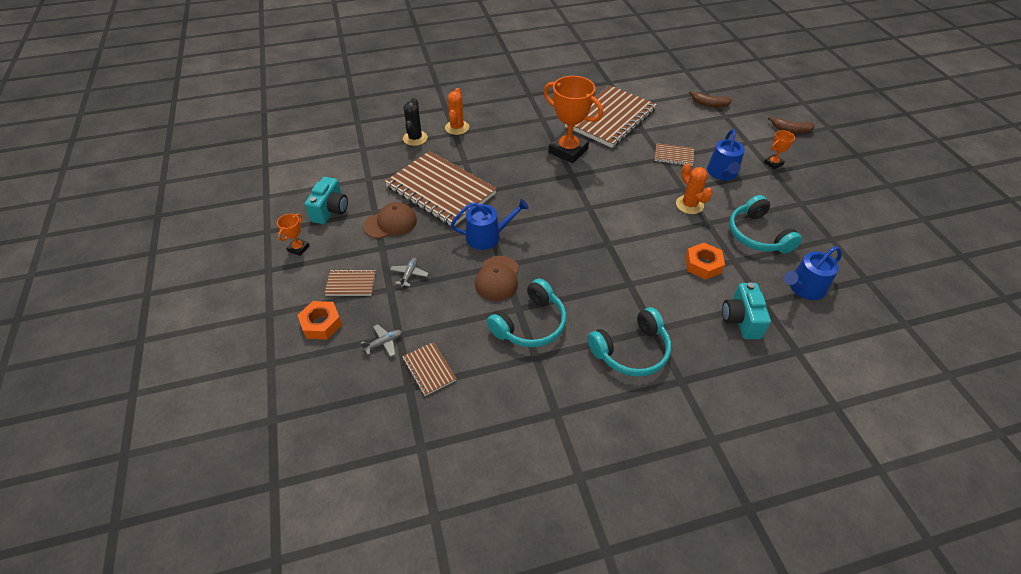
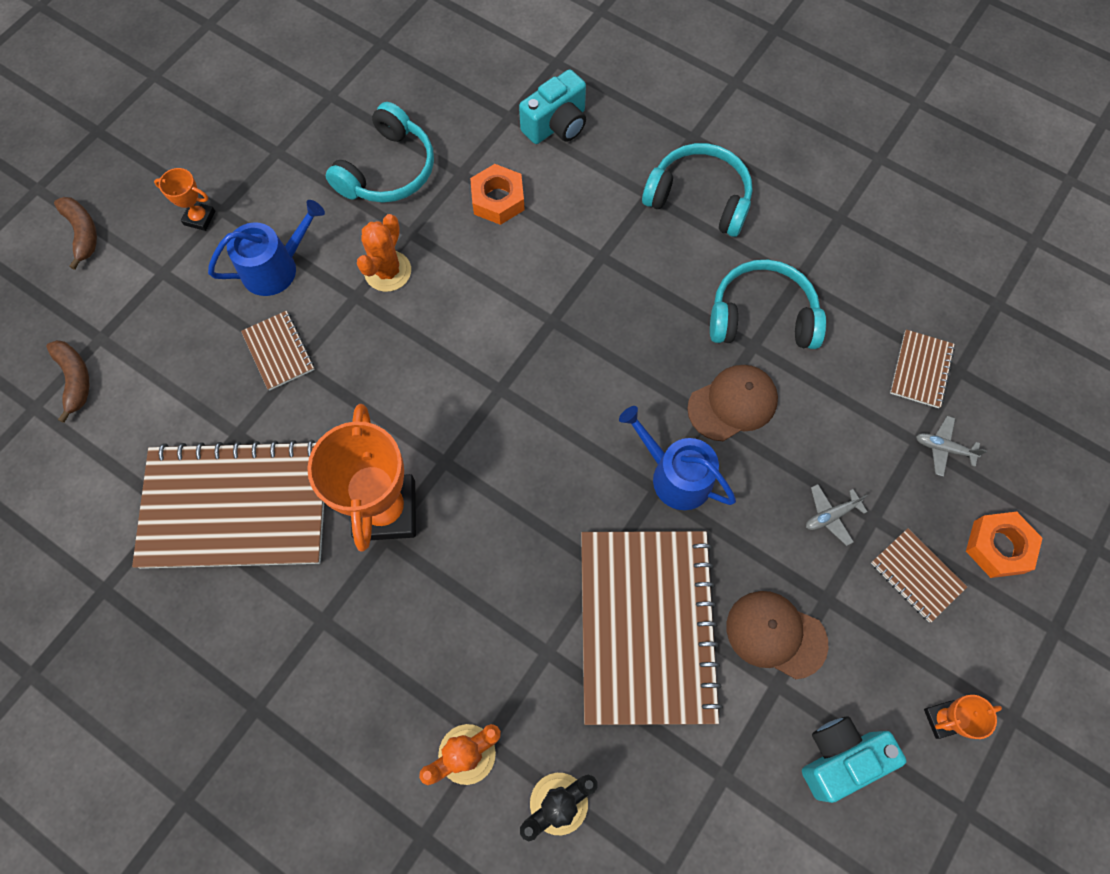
camera: 130 degrees left, 20 degrees up
(804, 288) = (449, 90): blue watering can -> none

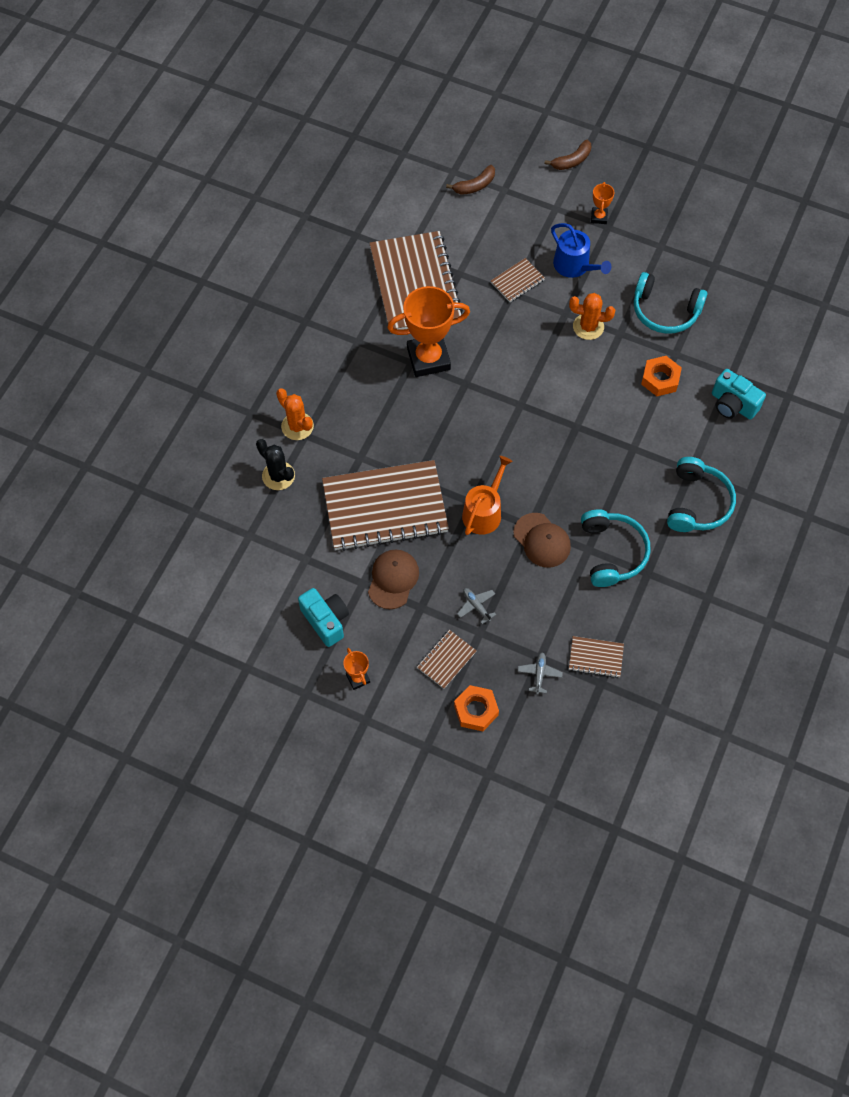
camera: 80 degrees right, 5 degrees down
(675, 475) = (484, 512): blue watering can -> orange watering can

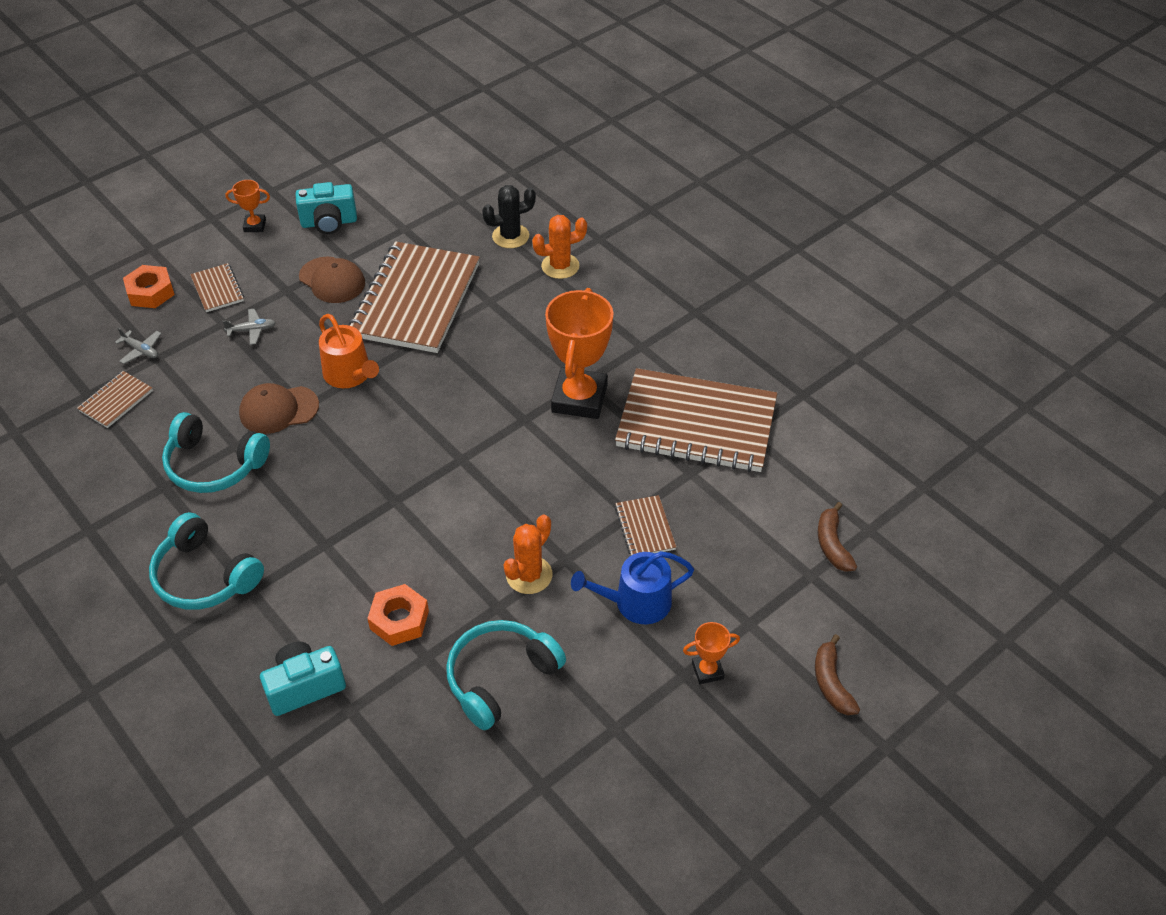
camera: 115 degrees right, 15 degrees down
(599, 217) = (707, 671): orange trophy -> orange trophy turned 45 degrees counterclockwise

